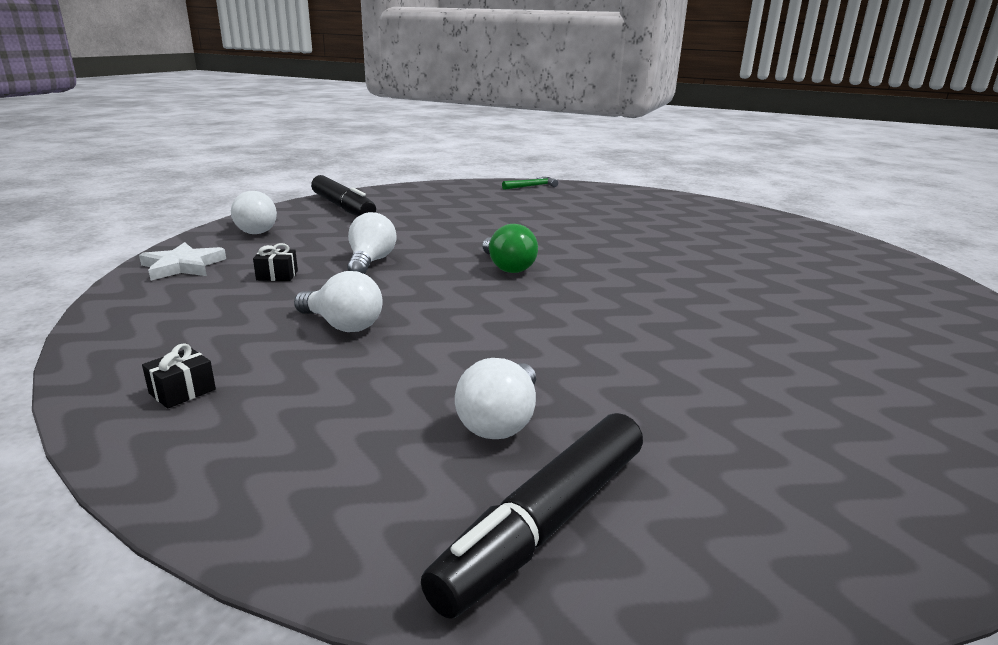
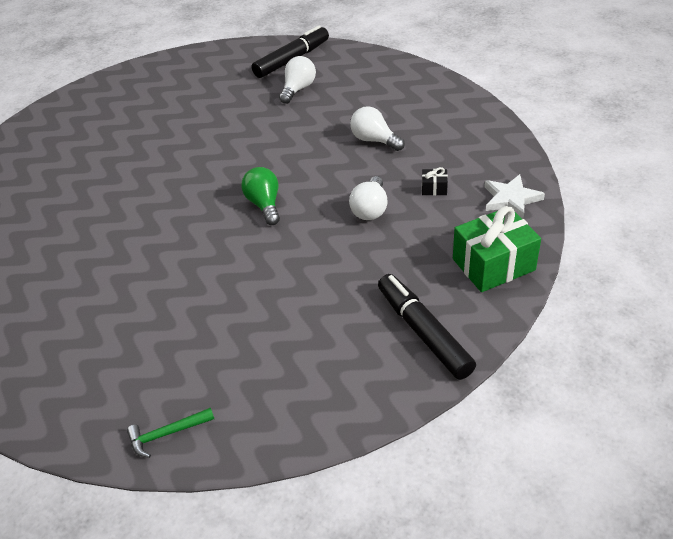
camera: 170 degrees left, 20 degrees up
(182, 391) = (433, 99): black gift -> none
(253, 230) = (493, 264): white light bulb -> green gift

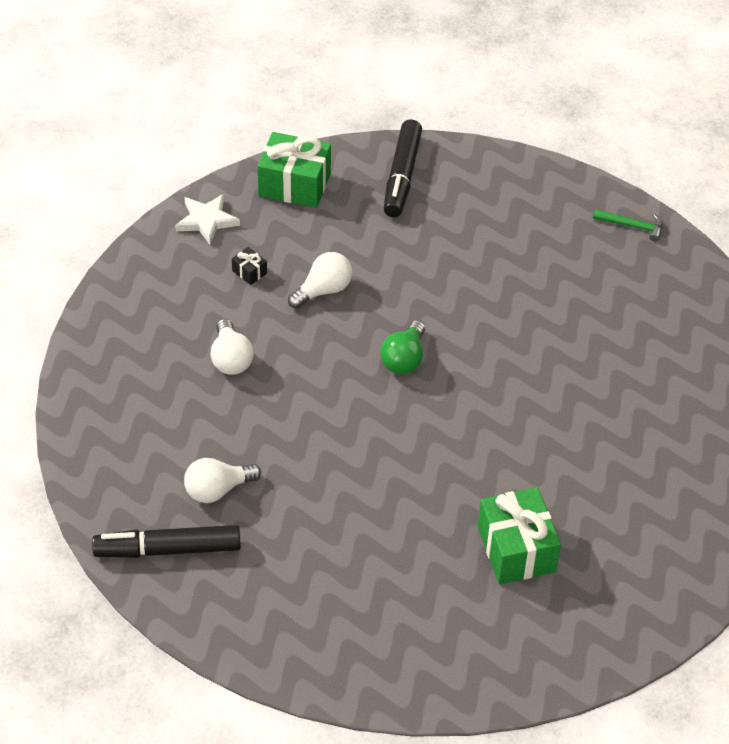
camera: 145 degrees left, 5 degrees up
(94, 157) = (516, 549): none -> green gift

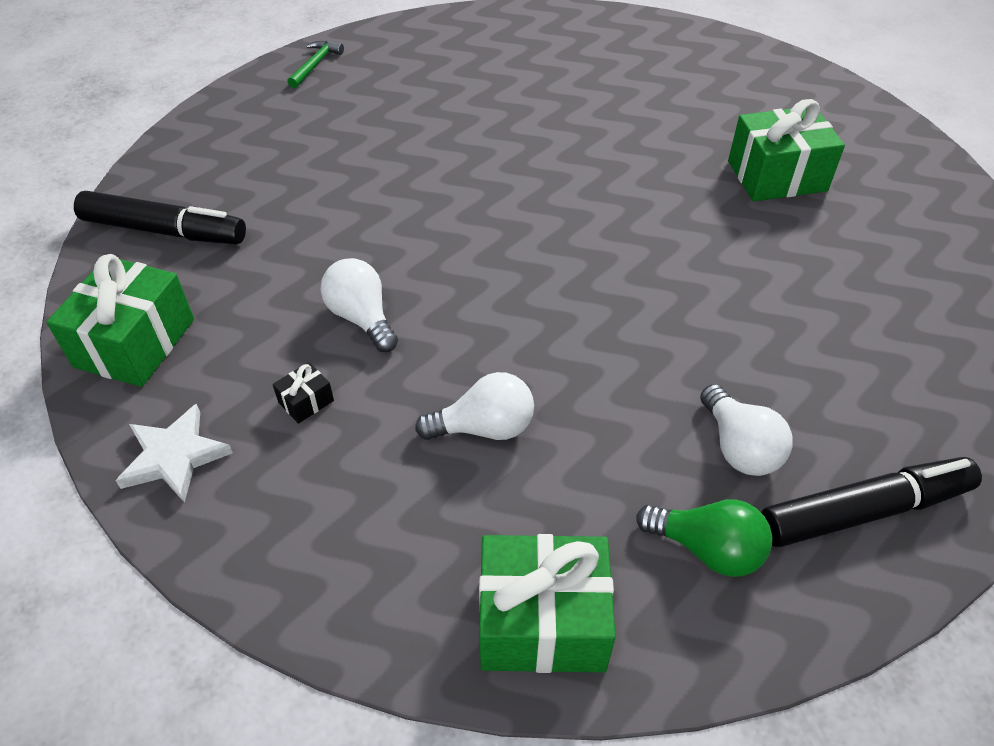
camera: 85 degrees left, 0 degrees up
(98, 389) = (542, 621): none -> green gift
(168, 550) = (863, 511): black marker -> black marker turned 105 degrees counterclockwise
(404, 359) = (496, 246): green light bulb -> green light bulb (707, 549)

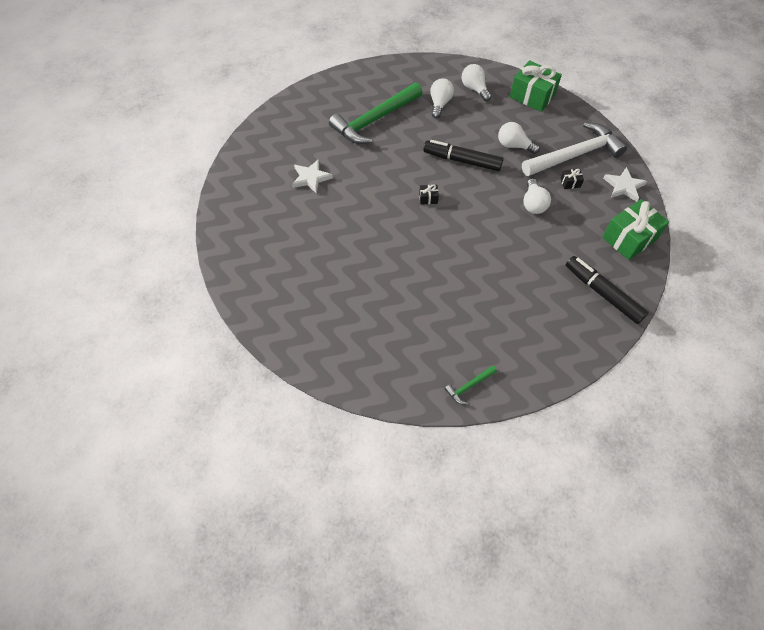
camera: 145 degrees left, 10 degrees up
(325, 482) = (575, 155): none -> white hammer
(560, 236) = (428, 198): none -> black gift
(707, 549) = (474, 89): green light bulb -> white light bulb
(776, 176) = (311, 178): green gift -> white star
(817, 328) = (374, 120): none -> green hammer
(863, 511) = (423, 76): black marker -> black marker (462, 161)

